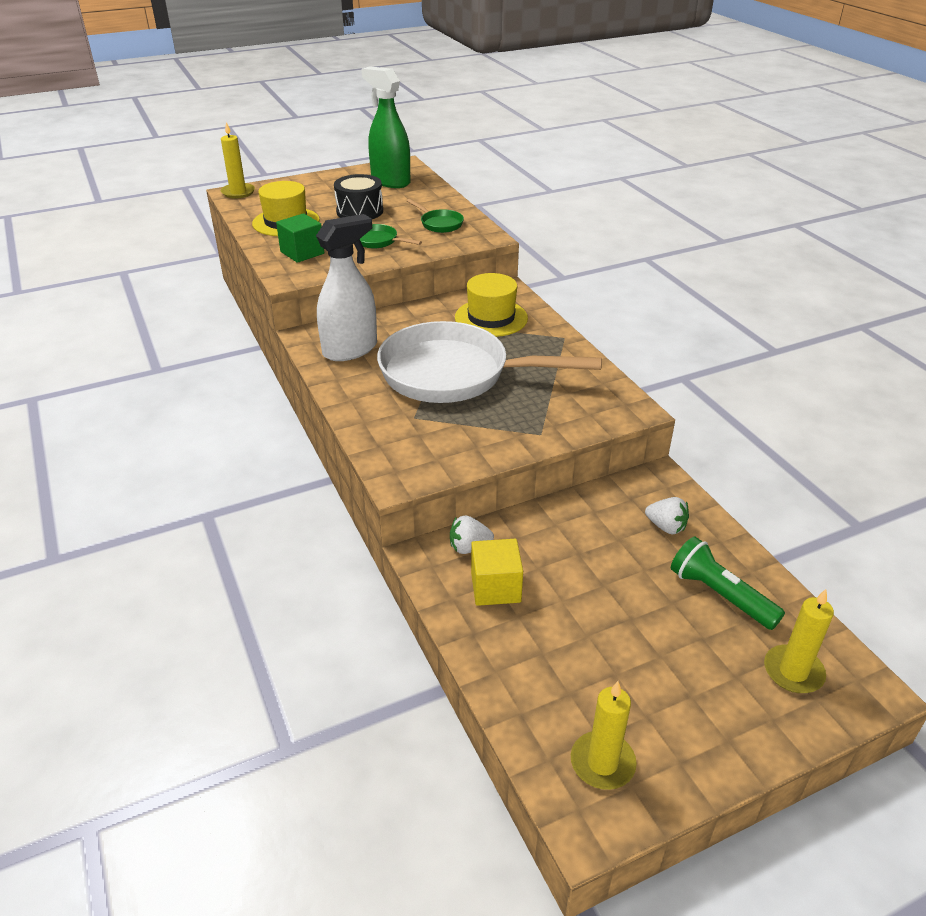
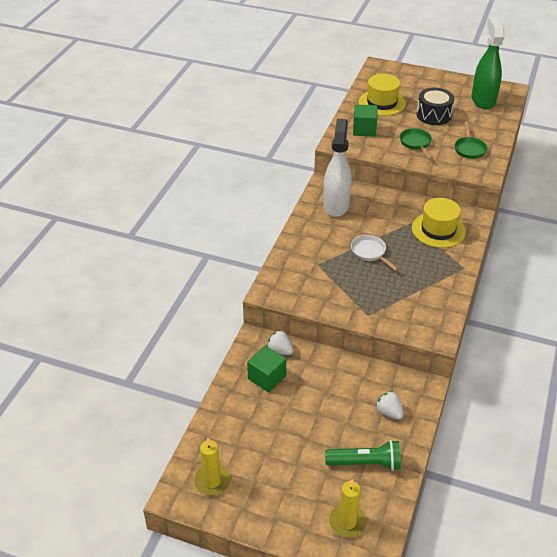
camera: 45 degrees right, 5 degrees up
(238, 192) = (382, 67): yellow candle -> none
(350, 349) = (336, 205): white spray bottle -> white spray bottle turned 90 degrees counterclockwise
(454, 374) = (370, 252): white pan -> white pan, size x0.40
(495, 587) = (267, 377): yellow cube -> green cube
(666, 527) = (389, 412): white strawberry -> white strawberry turned 150 degrees clockwise
(720, 595) = (366, 463): green flashlight -> green flashlight turned 90 degrees clockwise

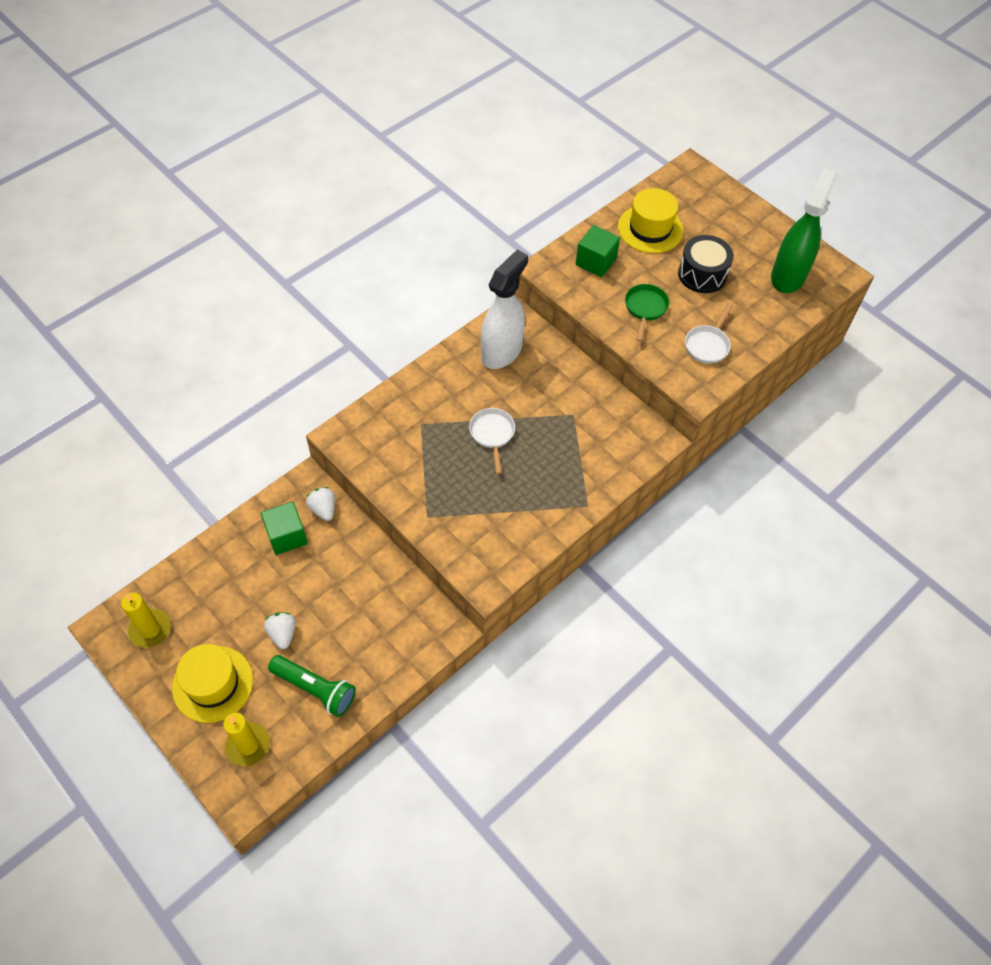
camera: 25 degrees right, 15 degrees up
(389, 412) = (384, 642): white strawberry -> white strawberry (282, 634)
(438, 230) = (598, 439): yellow hat -> yellow hat (213, 684)
(469, 149) = (708, 345): green pan -> white pan

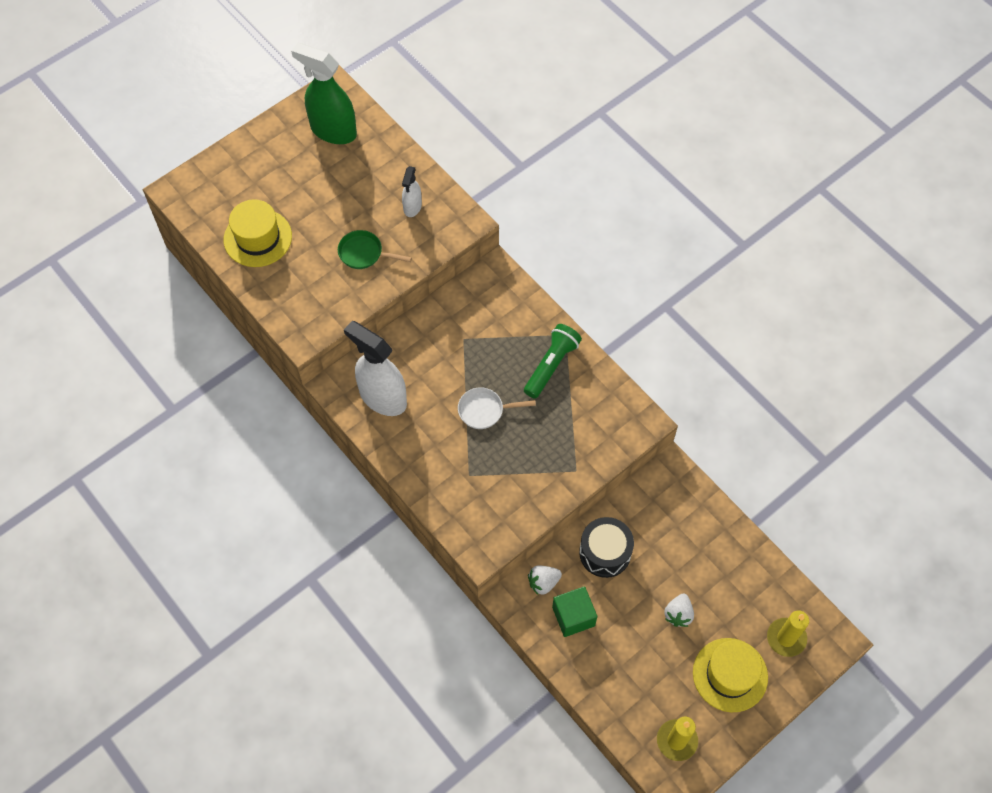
camera: 85 degrees left, 5 degrees up
(282, 634) = (678, 614): white strawberry -> white strawberry turned 60 degrees counterclockwise
(315, 689) = (731, 582): green flashlight -> green flashlight (551, 365)
(595, 262) = (298, 291): green cube -> none
(702, 274) = (324, 200): black drum -> black drum (605, 552)
(708, 345) = (412, 207): white pan -> white spray bottle

